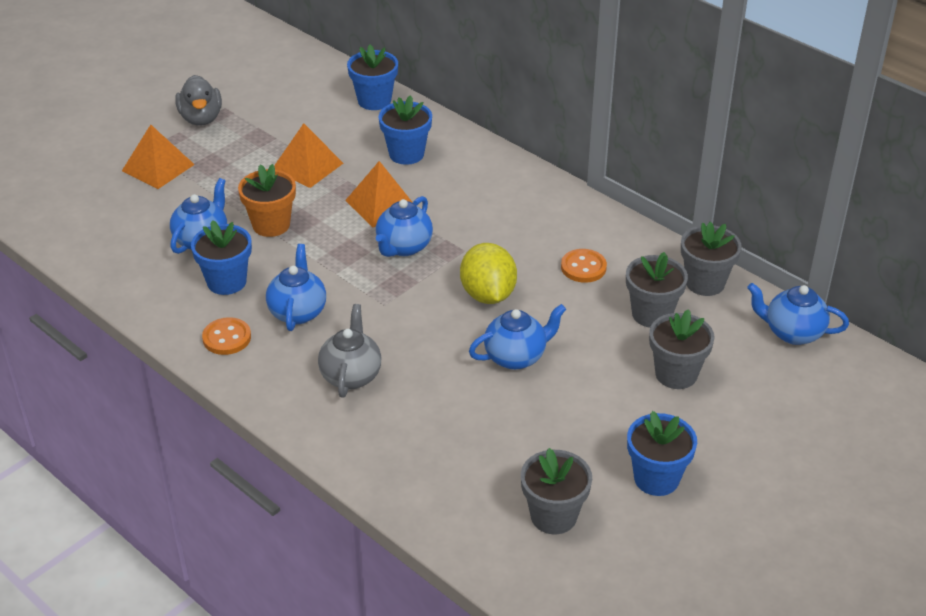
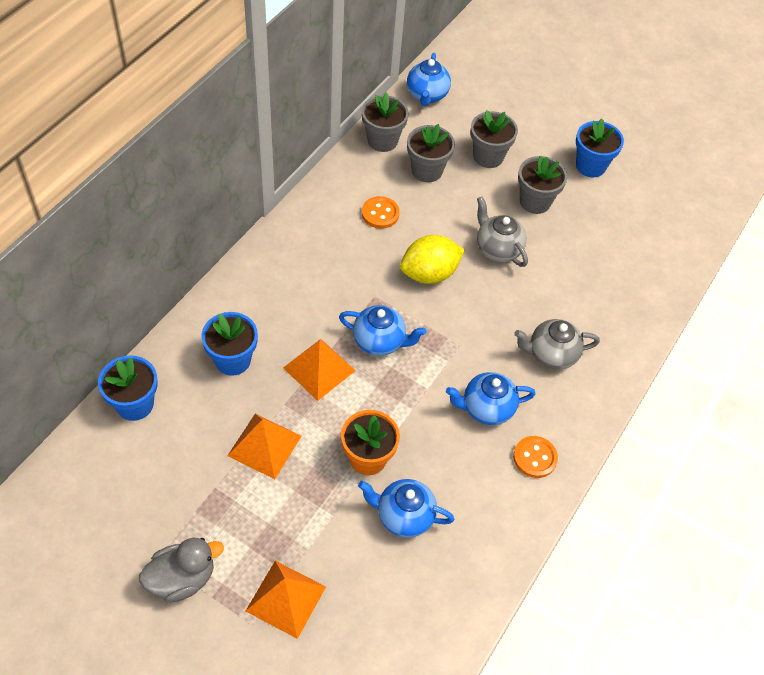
camera: 105 degrees left, 15 degrees up
(226, 282) = (460, 477): blue flower pot -> none
(516, 357) = (497, 249): blue teapot -> grey teapot
(553, 516) = (643, 217): grey flower pot -> grey flower pot (535, 201)

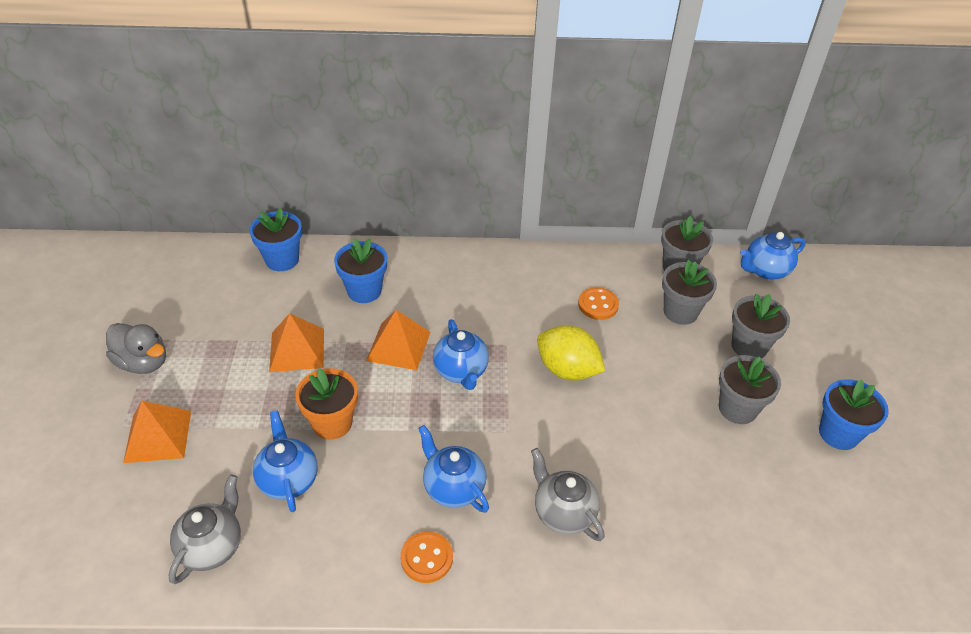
camera: 60 degrees right, 10 degrees down
(497, 249) = (647, 406): grey teapot -> grey teapot (212, 547)

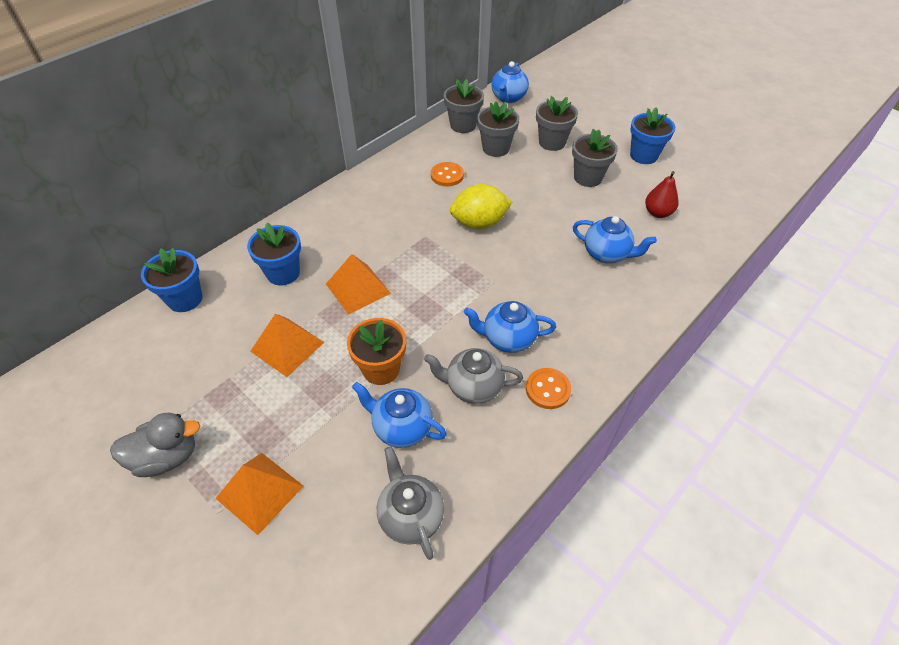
camera: 45 degrees left, 5 degrees up
(461, 371) = (420, 272): blue teapot -> blue teapot (607, 254)
(563, 513) = (581, 299): grey teapot -> grey teapot (473, 387)
(765, 502) = (657, 213): none -> red pear

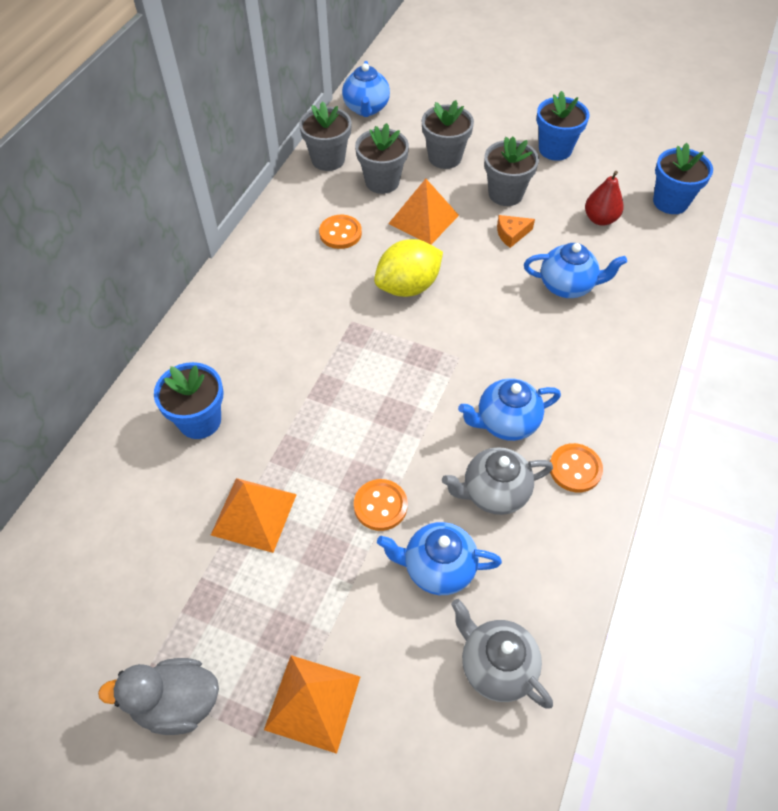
camera: 20 degrees left, 5 degrees up
(166, 457) = (176, 703): grey duck -> grey duck turned 150 degrees counterclockwise
(185, 299) = (89, 494): blue flower pot -> blue flower pot (670, 202)
(358, 288) = (303, 413): orange pyramid -> orange pyramid (423, 219)
(381, 369) = (380, 506): orange flower pot -> orange button
(579, 206) = (511, 234): none -> orange cheese

